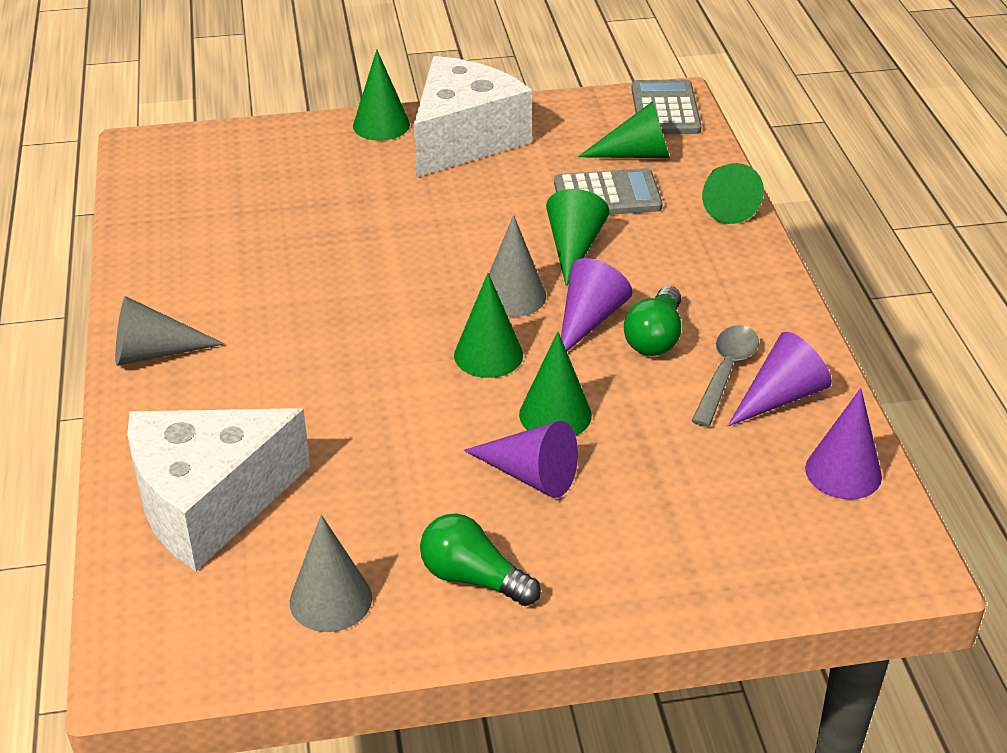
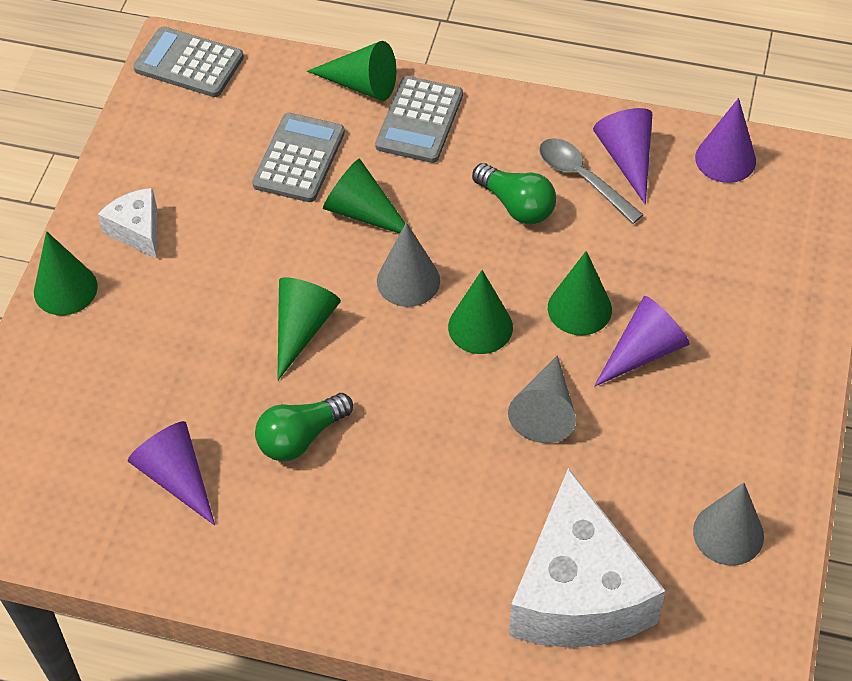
camera: 65 degrees left, 15 degrees up
(154, 352) = (342, 587): grey cone -> grey cone (545, 410)
(464, 139) = (137, 230): white cheese -> white cheese, size x0.48
(473, 578) = (742, 429): green light bulb -> green light bulb (301, 437)
(588, 320) = (470, 240): purple cone -> purple cone (176, 477)
(636, 154) = (248, 113): green cone -> green cone (302, 328)
(711, 249) = (419, 120): none -> grey calculator

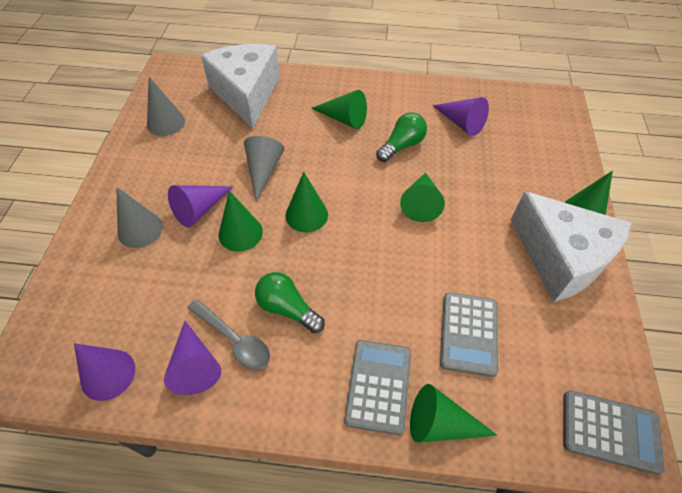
camera: 170 degrees right, 0 degrees up
(137, 230) = (561, 258): white cheese -> white cheese, size x2.10
(363, 212) = (404, 290): green cone -> green cone (344, 119)
(408, 280) = (359, 241): grey cone -> grey cone (140, 229)

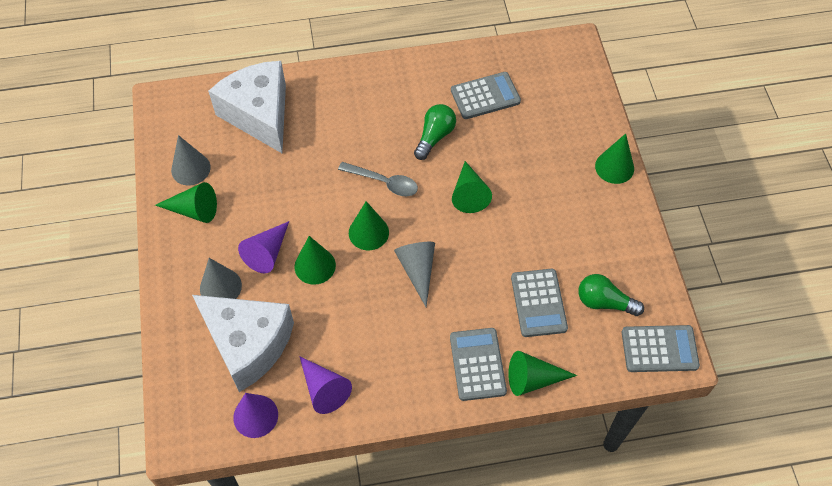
camera: 15 degrees left, 5 degrees up
(234, 339) = (348, 360): grey spoon -> grey spoon (383, 182)
(263, 171) = (311, 197): grey cone -> grey cone (417, 270)
(287, 308) = (383, 322): green light bulb -> green light bulb (604, 302)
(344, 119) = (369, 120): green cone -> green cone (193, 210)
(461, 123) = (485, 96): purple cone -> grey calculator
(561, 258) = (602, 216): white cheese -> white cheese (248, 344)

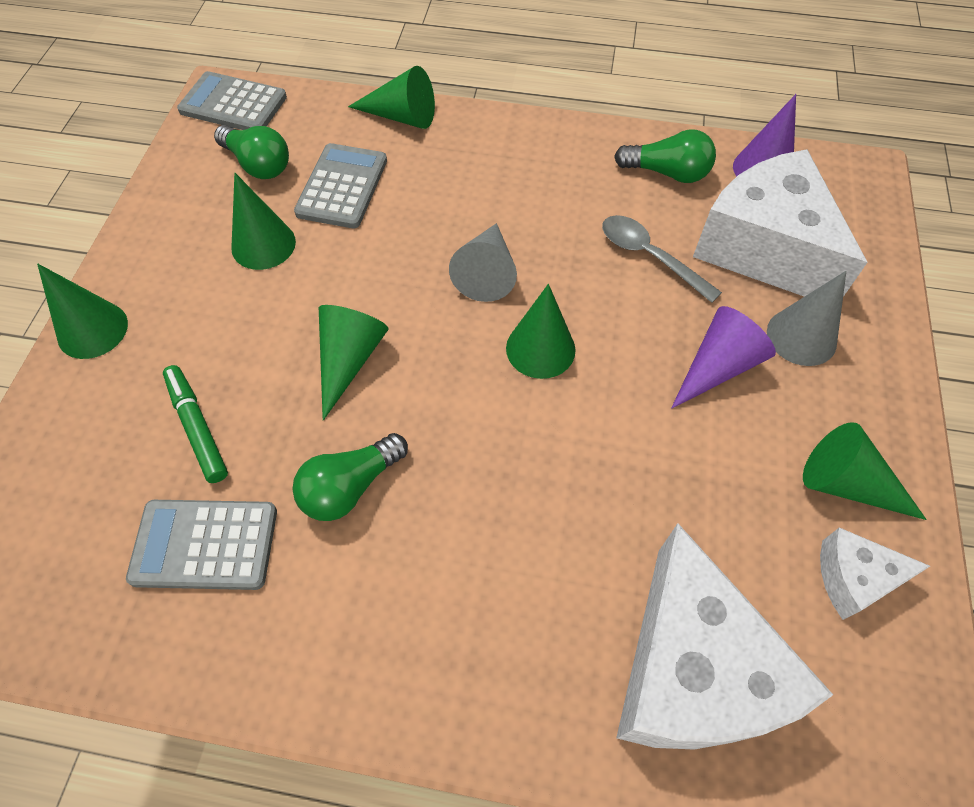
camera: 160 degrees left, 0 degrees up
(190, 169) = (853, 578): grey cone -> white cheese
(315, 266) = (642, 324): green cone -> green cone (263, 244)
(324, 389) = (667, 173): purple cone -> green light bulb
(383, 182) = (483, 426): grey spoon -> grey spoon (650, 257)
(477, 364) = (460, 147): grey calculator -> none
(523, 139) = (197, 427): none -> green marker

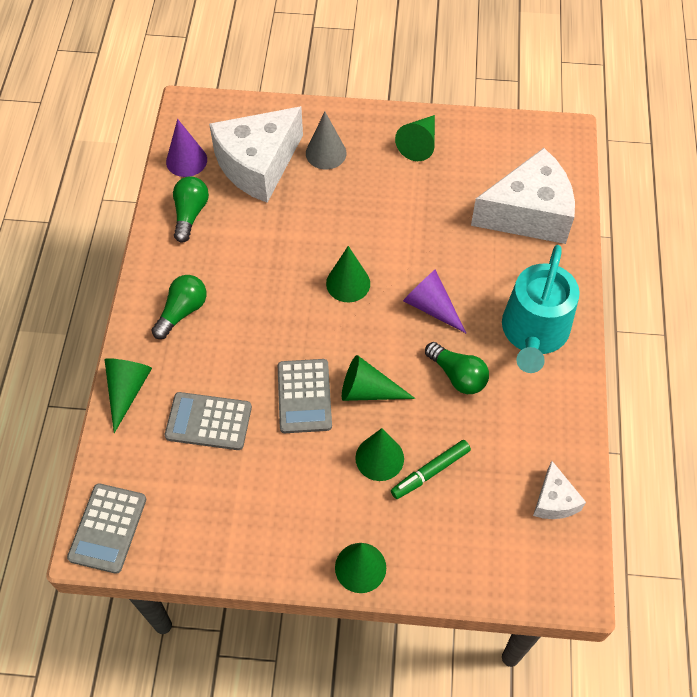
camera: 95 degrees left, 0 degrees up
(205, 544) = (506, 447): grey calculator -> grey calculator (304, 396)
(258, 165) = (184, 490): green light bulb -> green light bulb (182, 311)
(263, 244) = (271, 466): green cone -> green cone (379, 458)
(413, 630) = (534, 333): none -> turquoise watering can
(486, 272) = (288, 317): grey cone -> none
(650, 257) = (268, 225): grey spoon -> none
(717, 366) = (351, 194): purple cone -> purple cone (431, 306)
(853, 578) = (470, 147): white cheese -> white cheese (554, 500)

